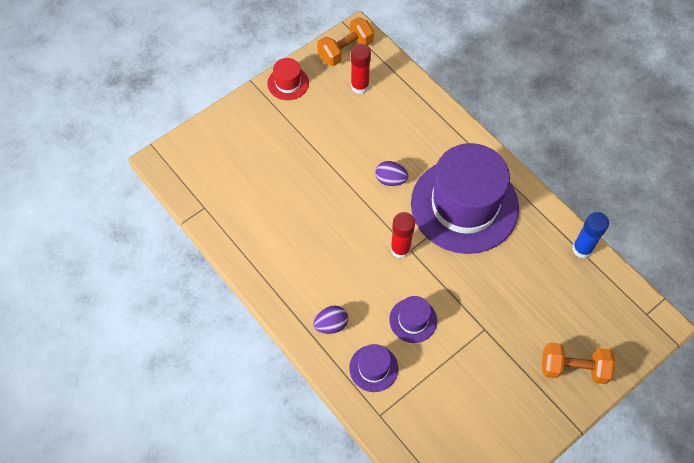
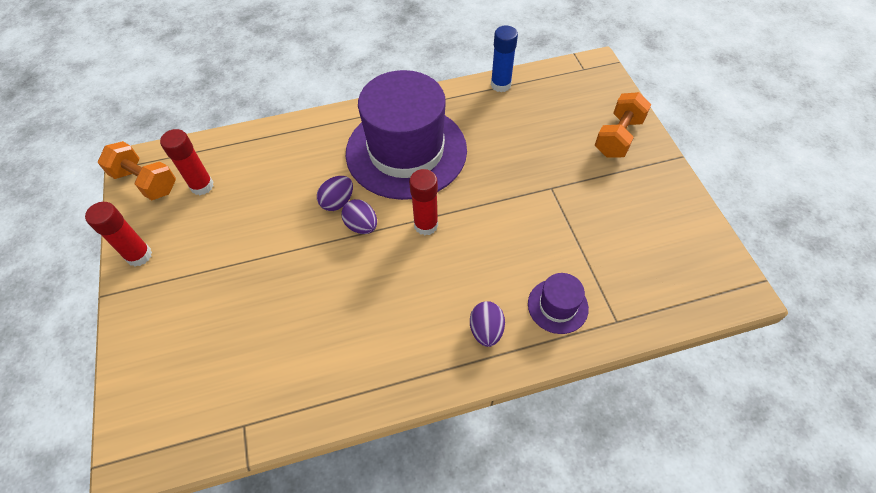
camera: 65 degrees left, 5 degrees down
(288, 83) = (139, 255): red hat -> red glue stick
(345, 50) = (145, 182): orange dumbbell -> orange dumbbell turned 45 degrees counterclockwise
(378, 206) = (361, 226): none -> purple egg
(413, 320) = (515, 246): purple hat -> none

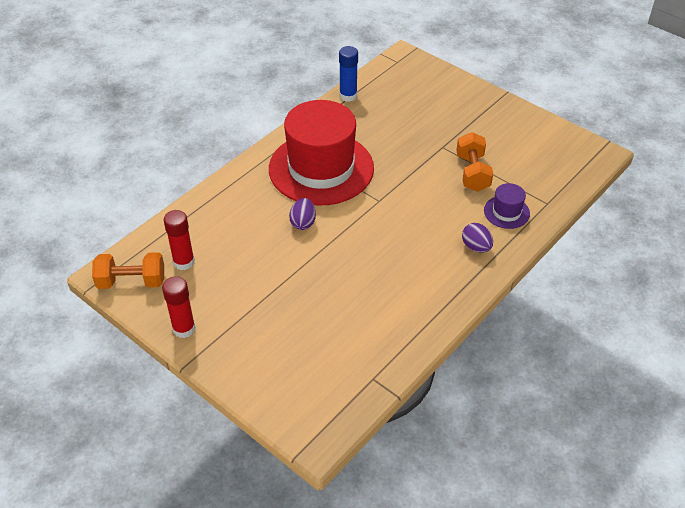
camera: 35 degrees left, 10 degrees down
(361, 226) = (336, 229): purple egg -> none
(406, 151) = (321, 168): purple hat -> red hat
(426, 225) = (380, 207): red glue stick -> none
(618, 137) = (458, 96): orange dumbbell -> orange dumbbell (472, 173)

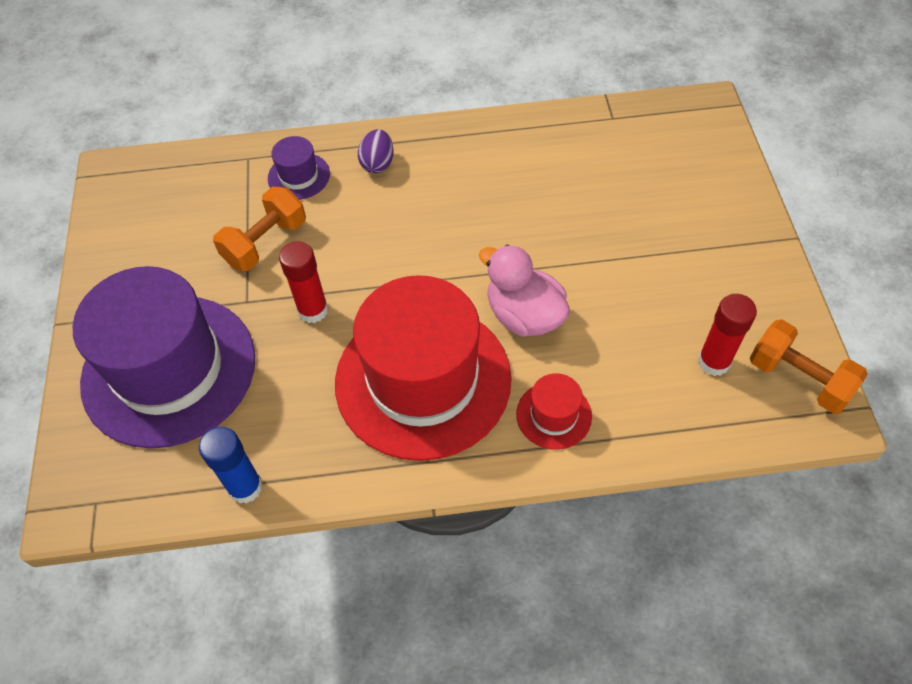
camera: 135 degrees left, 10 degrees up
(184, 329) = (768, 277): red glue stick -> red glue stick (313, 310)
(245, 192) = (554, 415): none -> red hat
(303, 223) = (524, 315): purple egg -> pink duck
(435, 107) = (169, 370): none -> purple hat

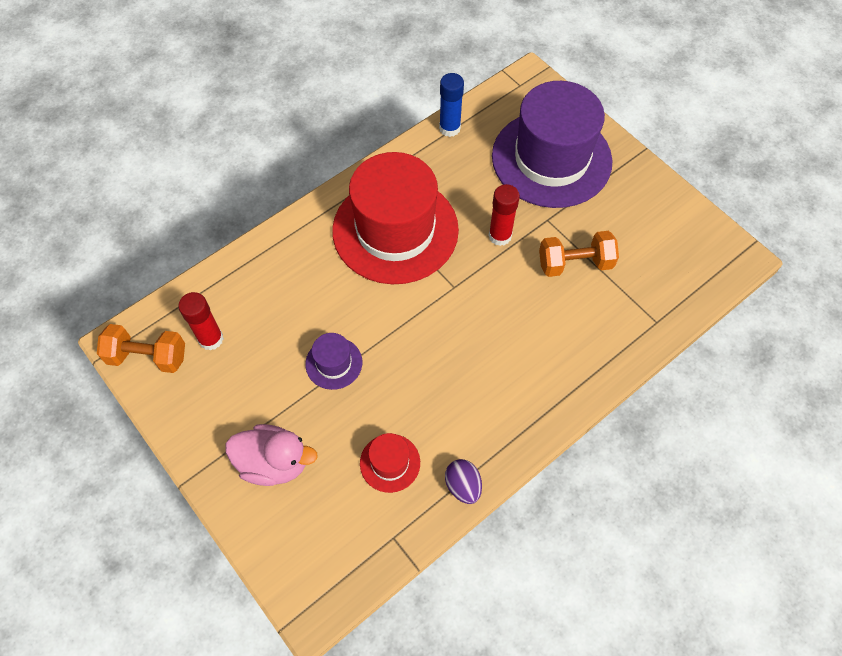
camera: 145 degrees right, 5 degrees up
(265, 243) = (575, 263): orange dumbbell -> orange dumbbell turned 75 degrees clockwise
(299, 176) = (603, 327): purple hat -> purple hat (334, 363)
(377, 163) = (555, 372): purple egg -> purple egg (463, 486)
(524, 315) = (358, 305): pink duck -> pink duck (274, 463)
(554, 415) = (300, 250): red hat -> red hat (390, 463)

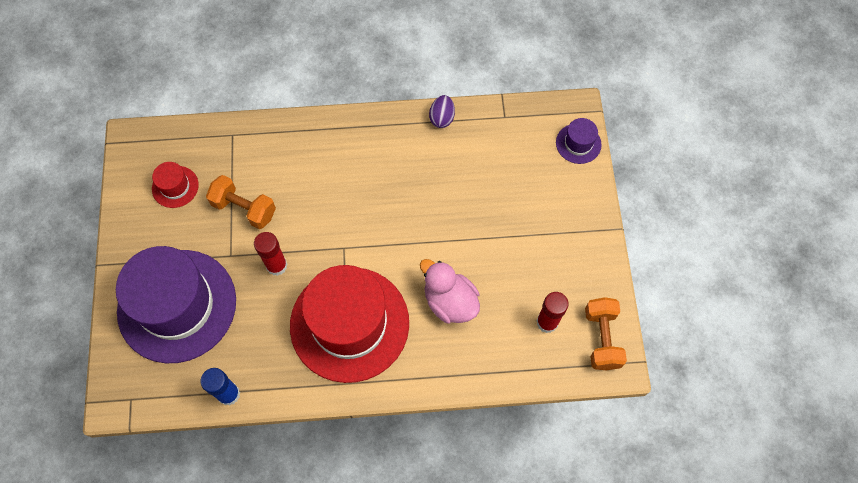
camera: 145 degrees left, 5 degrees up
(148, 356) = (601, 338): orange dumbbell -> orange dumbbell turned 45 degrees clockwise
(274, 463) = (551, 204): pink duck -> pink duck (450, 301)
(334, 363) = (469, 246): purple hat -> purple hat (578, 143)
(390, 463) = (477, 158): red hat -> red hat (175, 187)

